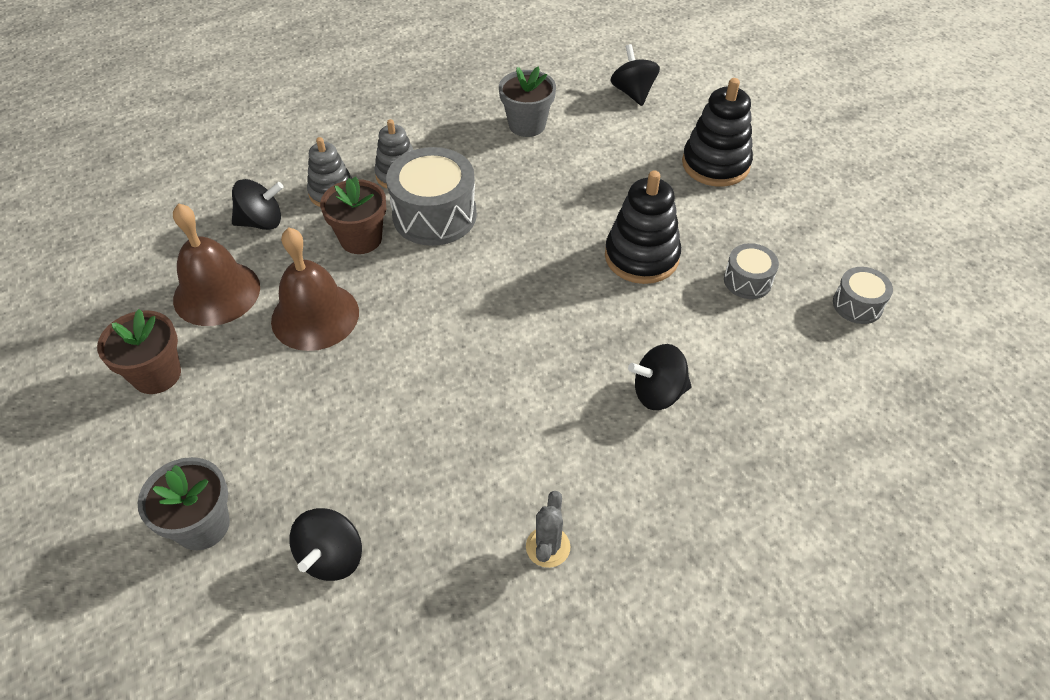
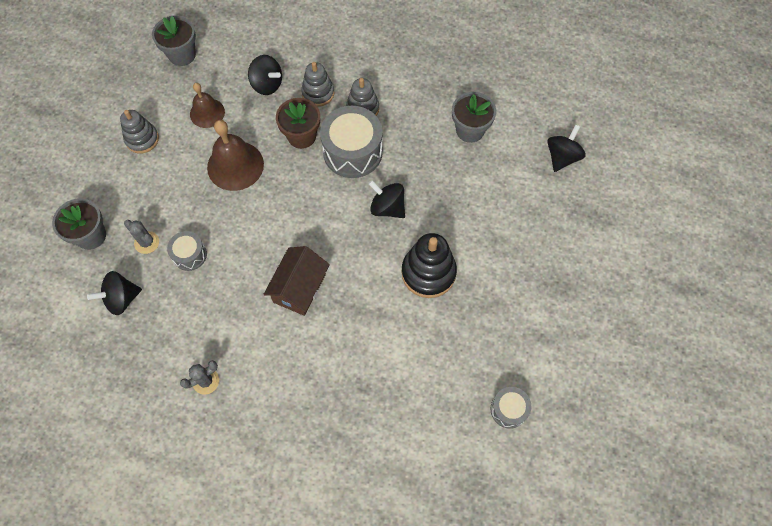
camera: 45 degrees right, 15 degrees up
(114, 262) = (182, 55): none -> grey flower pot
(157, 375) = (142, 139): brown flower pot -> grey stacking toy
(216, 293) = (207, 113): brown bell -> brown bell, size x0.64
(293, 471) = (147, 242): none -> grey cactus
(534, 369) = (299, 288): none -> brown house
(658, 393) = (341, 356): black spinning top -> black spinning top (387, 207)
(715, 164) = (547, 250): black stacking toy -> none
(747, 281) = (467, 339): grey drum -> grey drum (189, 255)

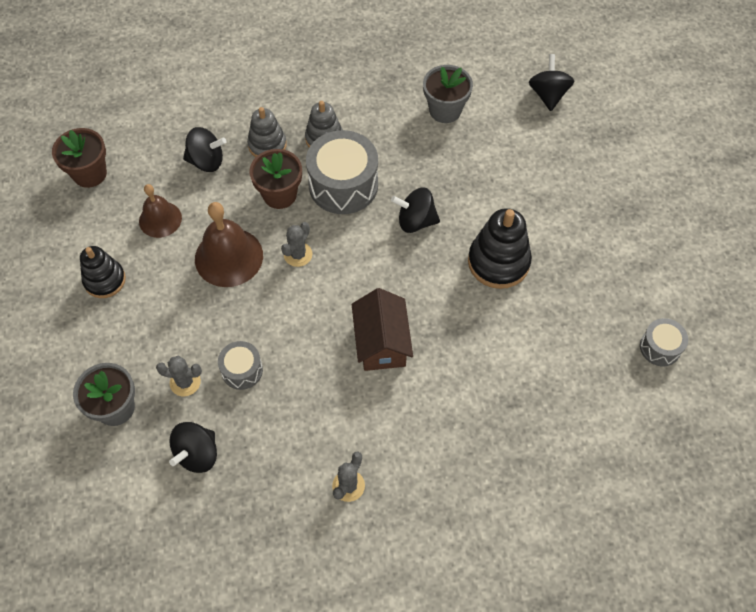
camera: 30 degrees left, 5 degrees down
(142, 139) = (105, 280): grey stacking toy -> black stacking toy
(182, 55) = (90, 174): grey flower pot -> brown flower pot
(284, 189) = (298, 254): none -> grey cactus

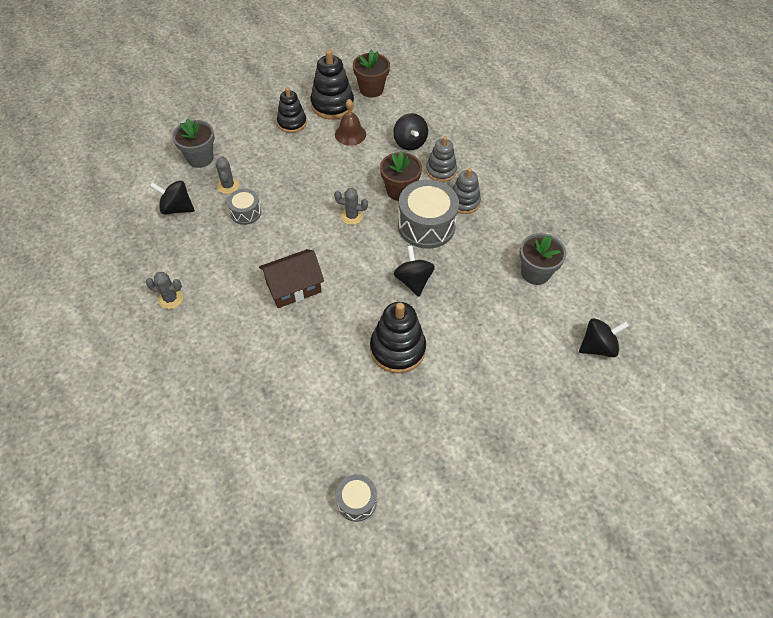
camera: 70 degrees right, 5 degrees down
(95, 225) = (332, 105): none -> black stacking toy
(229, 257) = (334, 178): brown bell -> none

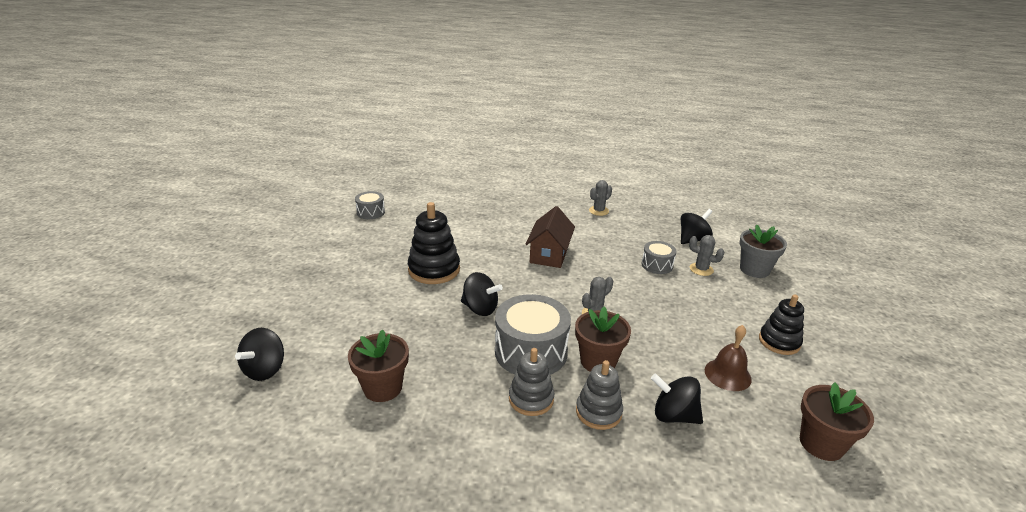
camera: 130 degrees right, 25 degrees down
(332, 105) = (800, 388): black stacking toy -> none
(535, 273) = (383, 388): grey flower pot -> brown flower pot

